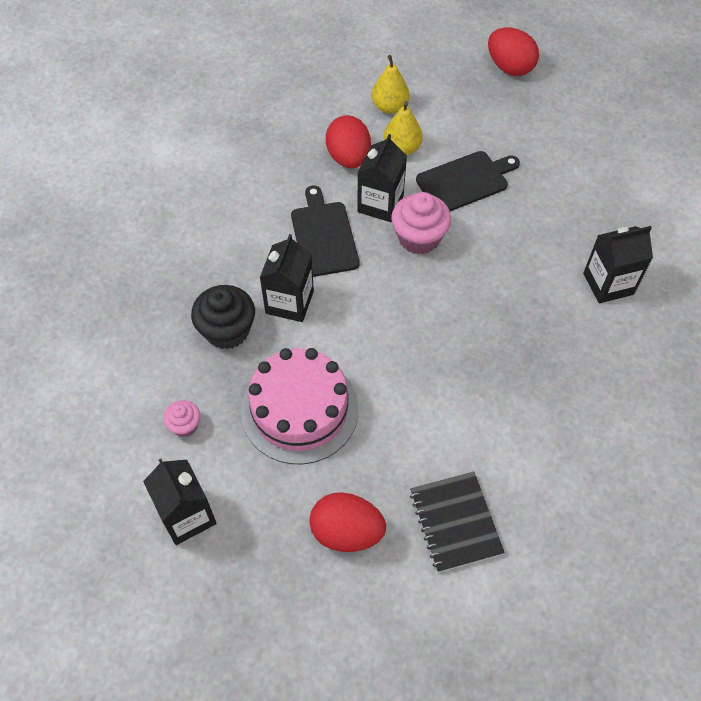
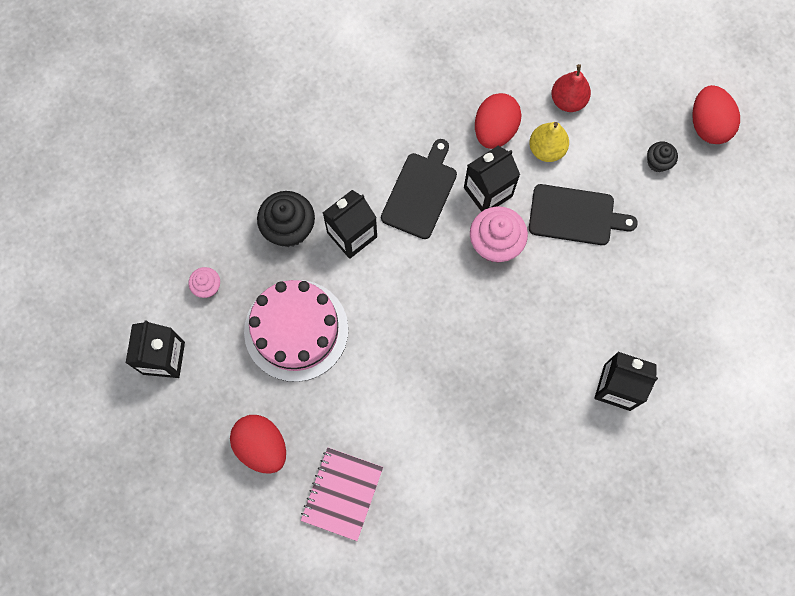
camera: 35 degrees right, 15 degrees up
(389, 107) = (568, 100): yellow pear -> red pear
(455, 522) = (342, 494): black notebook -> pink notebook
(495, 111) = (658, 162): none -> black cupcake

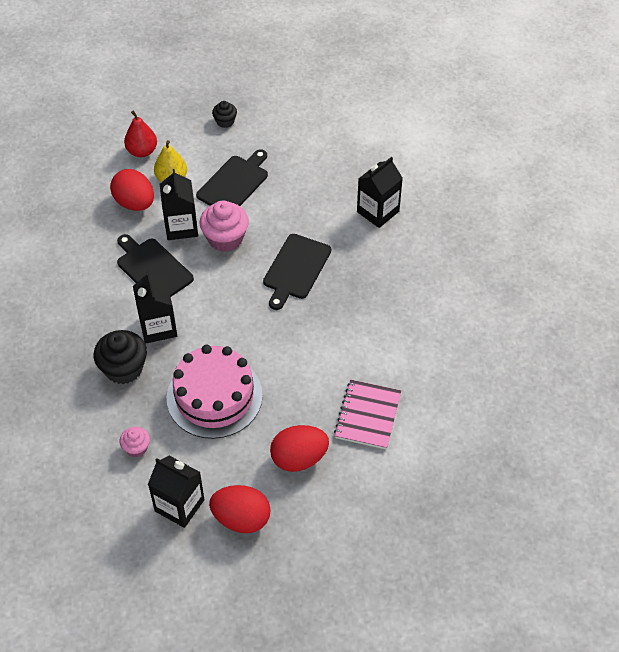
camera: 65 degrees left, 20 degrees down
(342, 494) = (368, 415): pink notebook -> pink notebook turned 60 degrees clockwise
(492, 335) = (296, 269): none -> black cutting board
(708, 125) = (216, 84): red egg -> red egg (241, 518)

